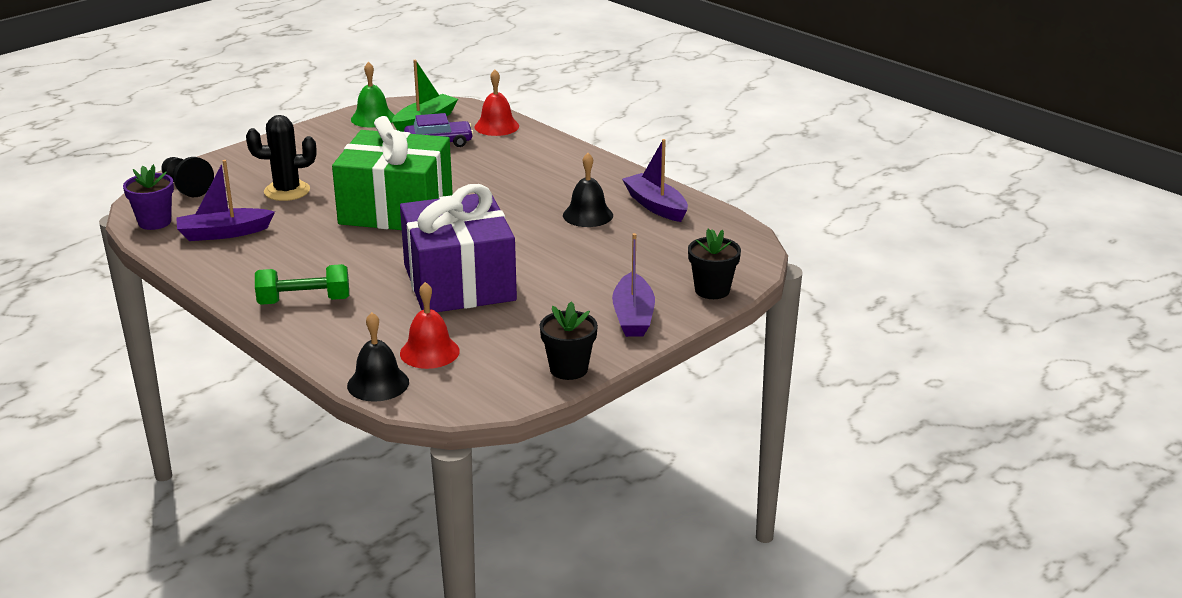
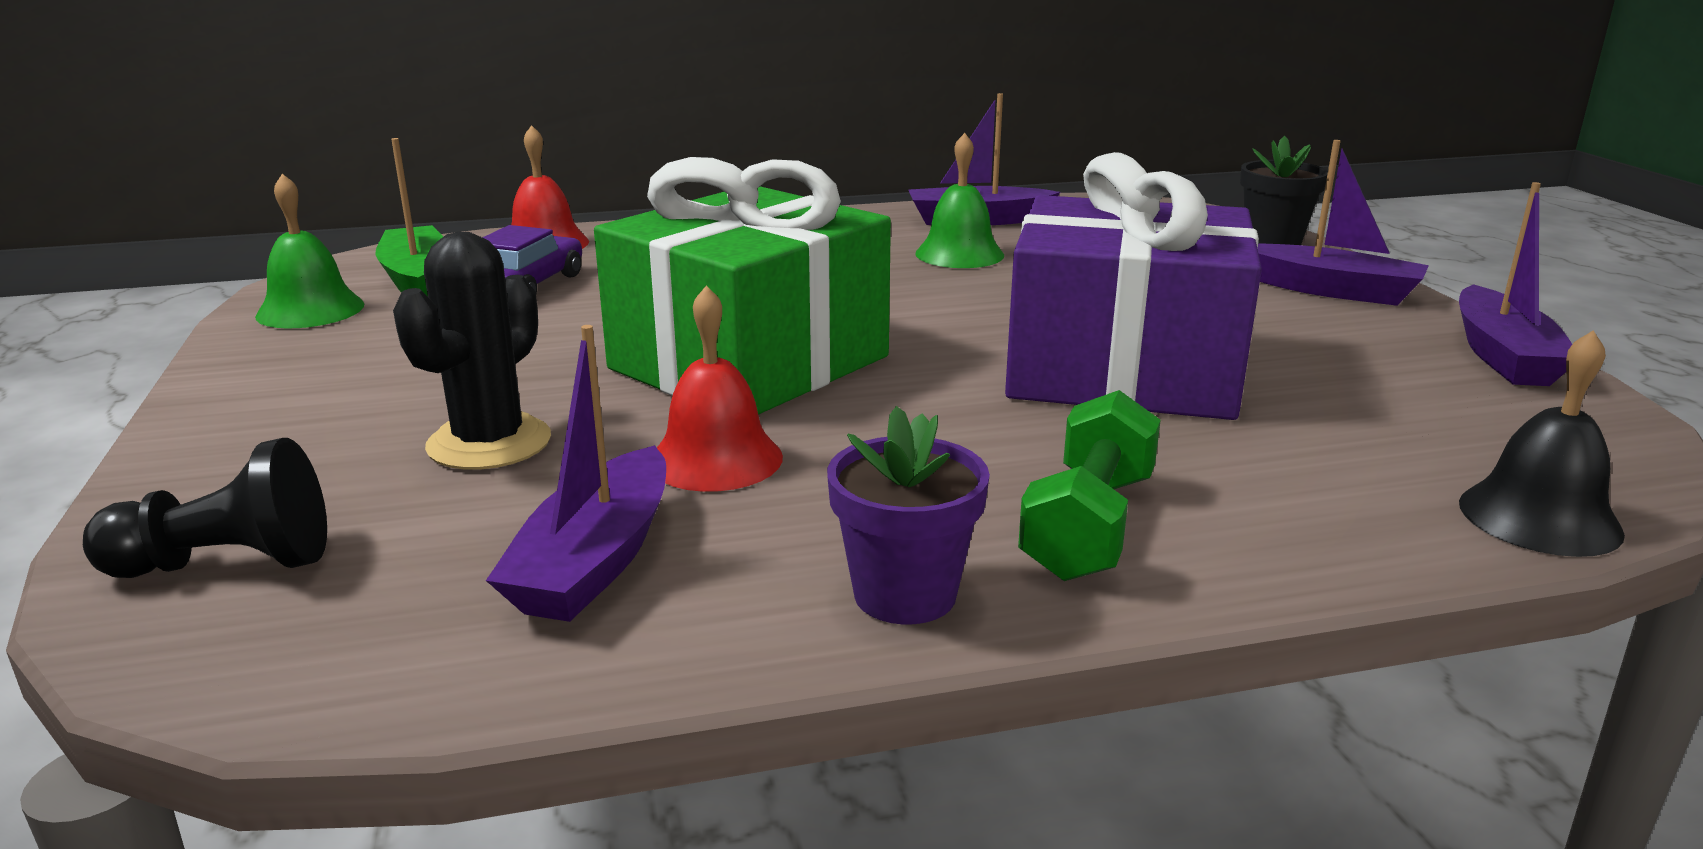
camera: 60 degrees left, 5 degrees down
(154, 222) = (360, 658): purple flower pot -> purple flower pot (905, 594)
(429, 352) = (1404, 444): red bell -> red bell (715, 459)
(568, 369) = (1503, 356): black flower pot -> purple boat
(588, 215) = (959, 254): black bell -> green bell

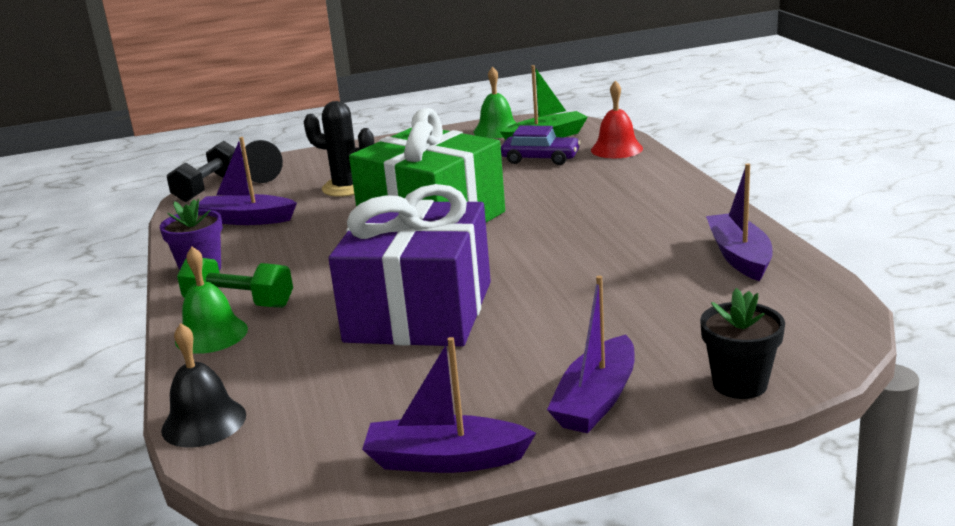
camera: 90 degrees right, 0 degrees up
(237, 658) = (208, 187): none -> black dumbbell
(715, 459) = (323, 226): red bell -> none
(959, 254) = (642, 255): green bell -> green bell (211, 335)

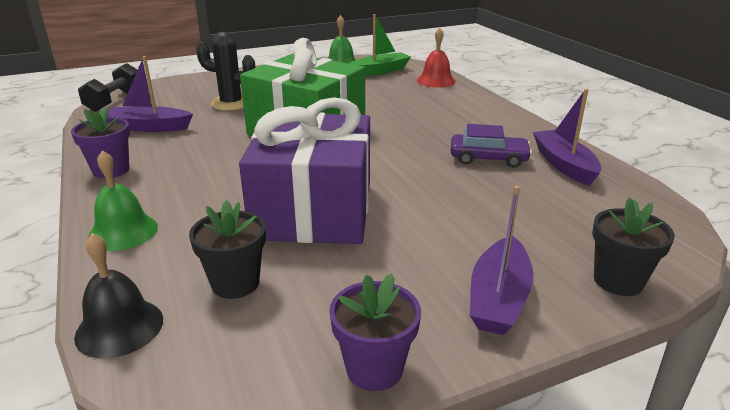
camera: 10 degrees left, 5 degrees up
(239, 303) = (148, 201): green dumbbell -> none
(264, 173) = (161, 91): black pawn -> none
(321, 384) = (235, 283): none -> black flower pot
(445, 460) = (374, 368): purple boat -> purple flower pot
(540, 158) = (380, 86): purple car -> purple car (488, 158)

